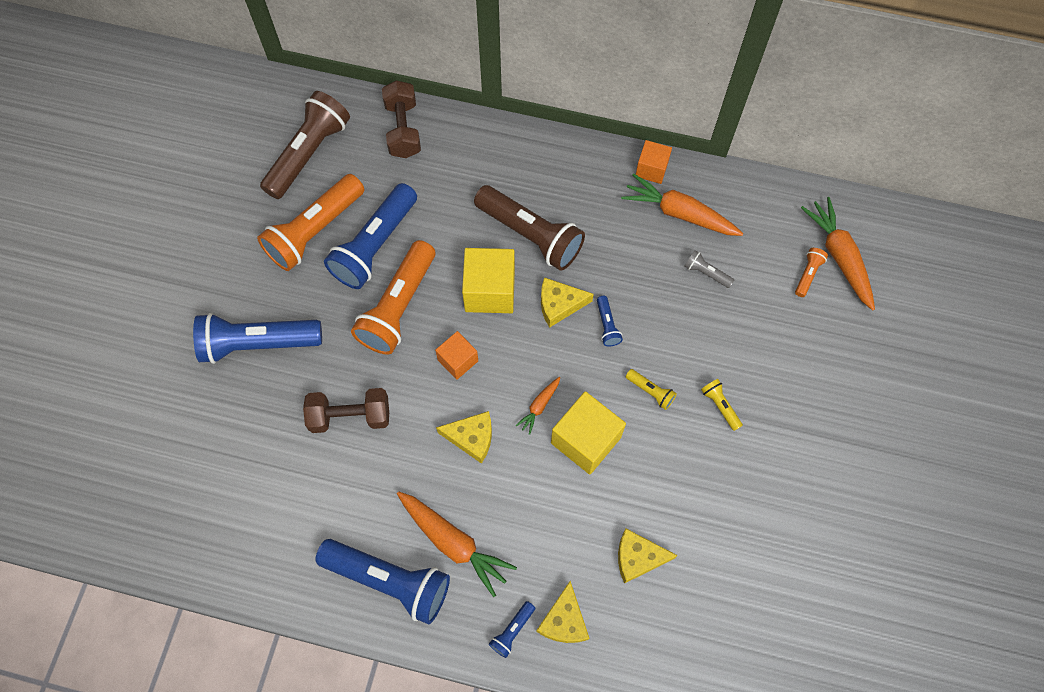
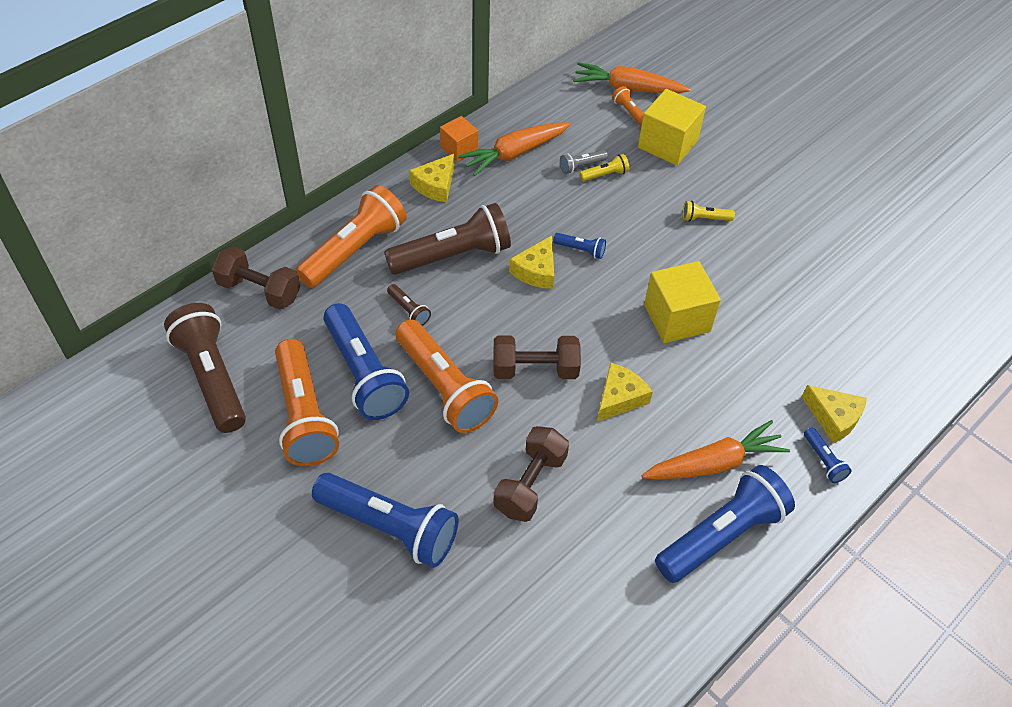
camera: 60 degrees left, 15 degrees down
(258, 343) = (389, 527): blue flashlight -> blue flashlight turned 90 degrees counterclockwise
(454, 238) = (409, 310): none -> brown flashlight
(458, 360) = (535, 369): orange cube -> brown dumbbell
(486, 165) = (354, 250): none -> orange flashlight
(490, 291) = (484, 311): yellow cube -> yellow cube (667, 144)
(539, 406) = (623, 333): orange carrot -> none
(638, 557) = (805, 338): yellow cheese -> yellow cheese (435, 185)
(650, 391) = (662, 254): yellow flashlight -> yellow flashlight (605, 175)

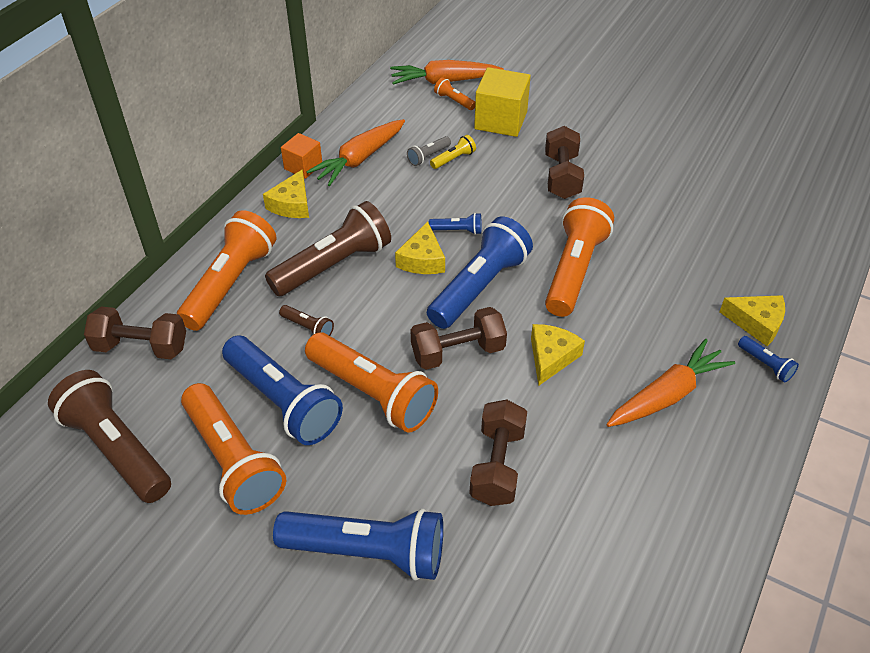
camera: 15 degrees left, 5 degrees down
(677, 318) = (574, 270): yellow cube -> orange flashlight
(704, 218) = (562, 176): yellow flashlight -> brown dumbbell
(721, 535) = (704, 461): blue flashlight -> blue flashlight (479, 287)

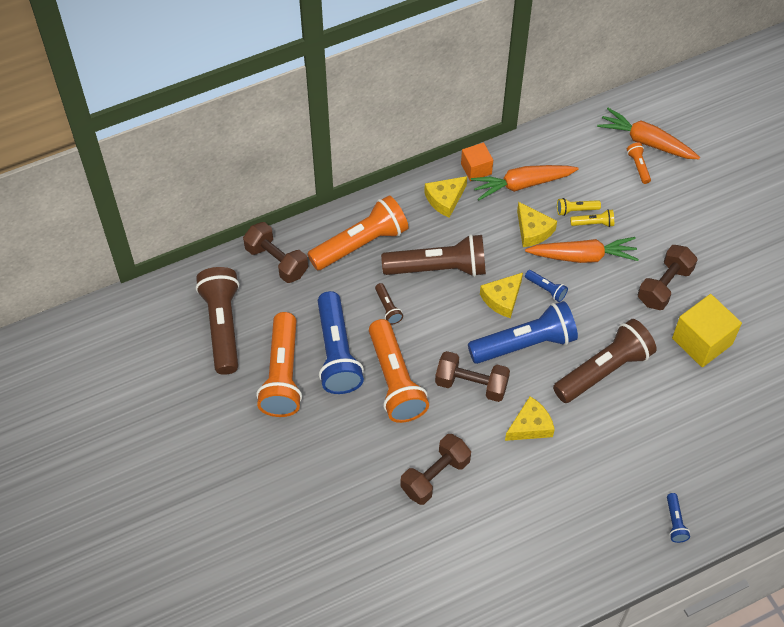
camera: 35 degrees right, 10 degrees up
(367, 552) = (320, 480): blue flashlight -> none
(428, 156) = (576, 210): grey flashlight -> yellow flashlight
(501, 120) = (660, 206): yellow cube -> yellow cube (702, 341)
(574, 270) = (604, 370): orange flashlight -> brown flashlight
(666, 395) = (584, 499): orange carrot -> orange carrot (582, 256)
(756, 323) = (699, 489): yellow cheese -> yellow cheese (532, 230)

